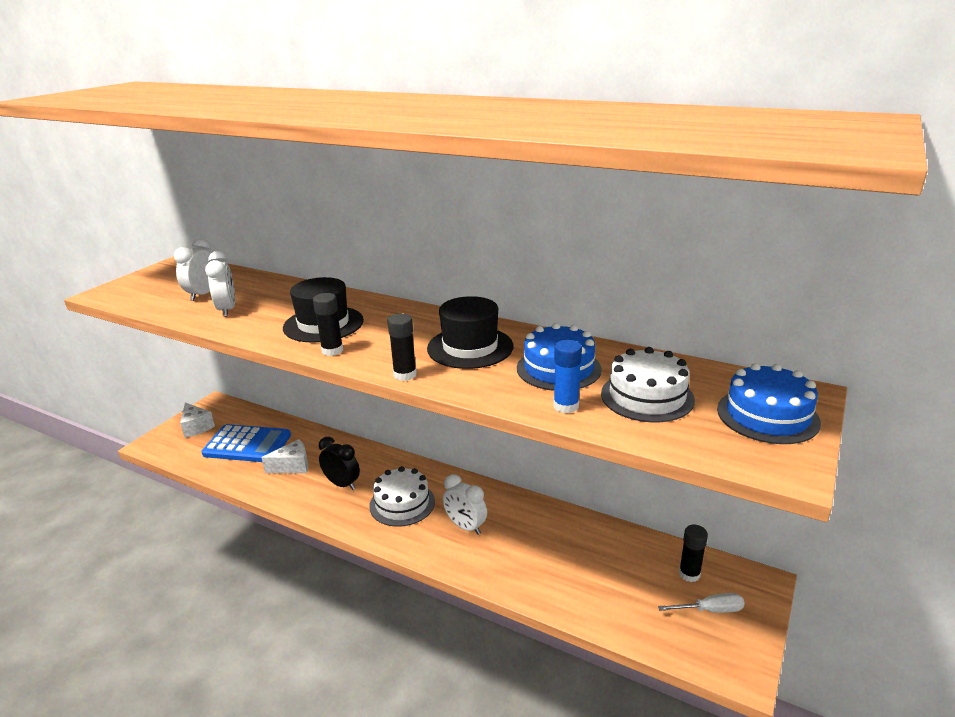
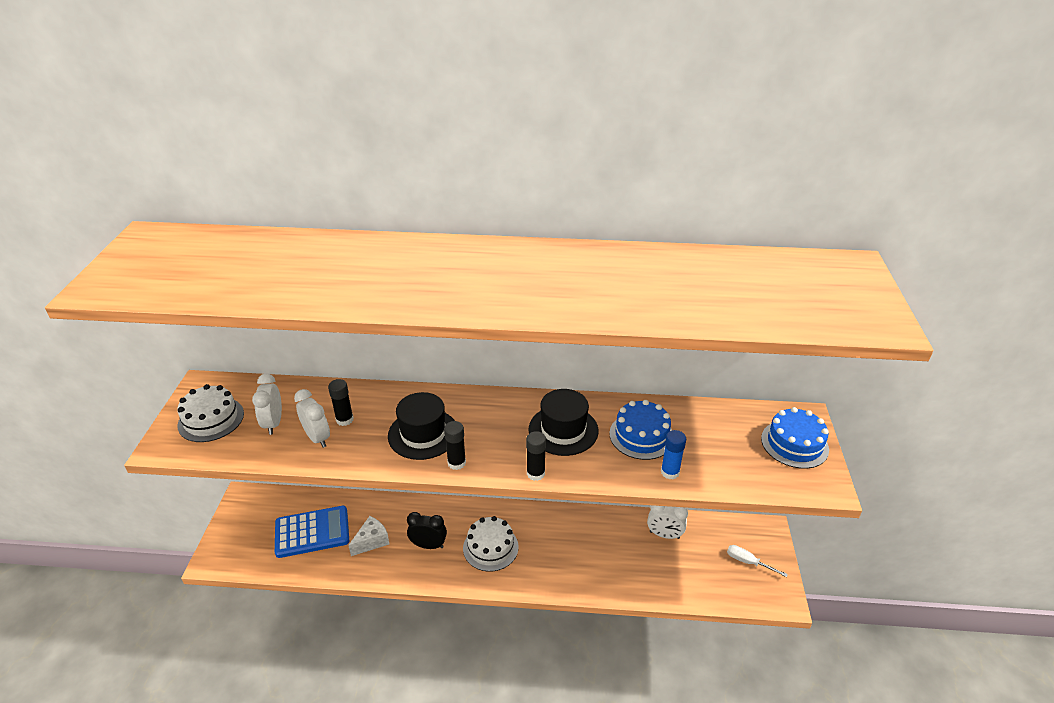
camera: 25 degrees left, 10 degrees up
(196, 427) = (245, 528): white cheese -> none
(465, 526) = (552, 552): white clock -> white clock (664, 535)
(647, 396) = (715, 447): white cake -> white cake (211, 419)
(689, 574) = (723, 538): black glue stick -> black glue stick (344, 420)
(710, 610) = (748, 562): white screwdriver -> white screwdriver turned 120 degrees counterclockwise

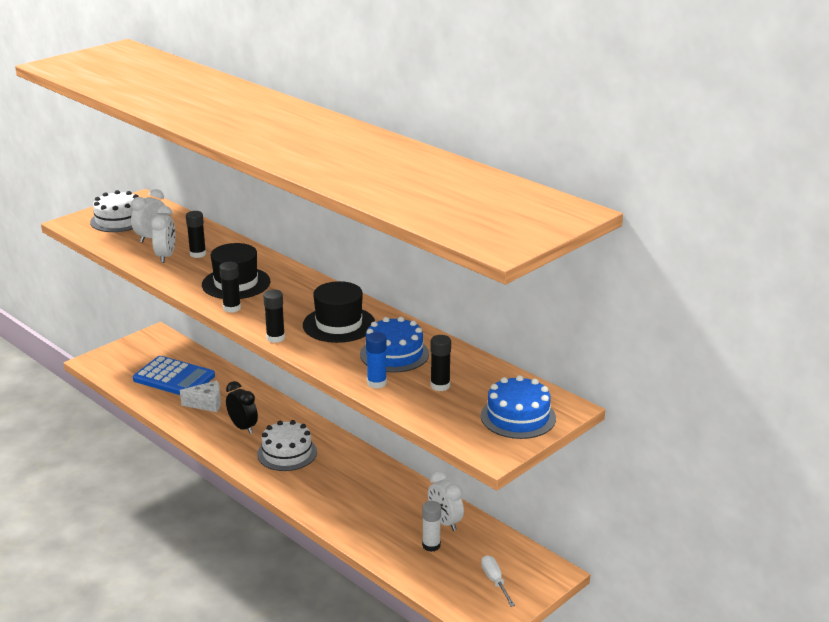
camera: 40 degrees right, 10 degrees down
(679, 561) = (431, 545): none -> white glue stick
(712, 447) = (440, 386): none -> black glue stick

